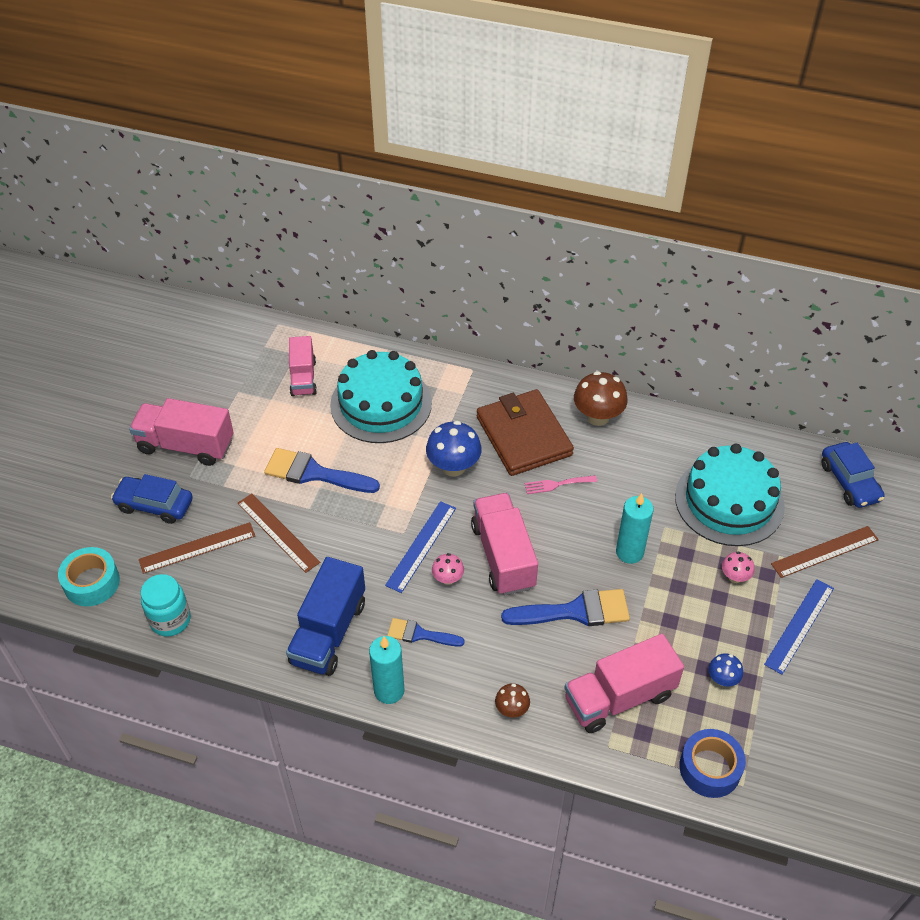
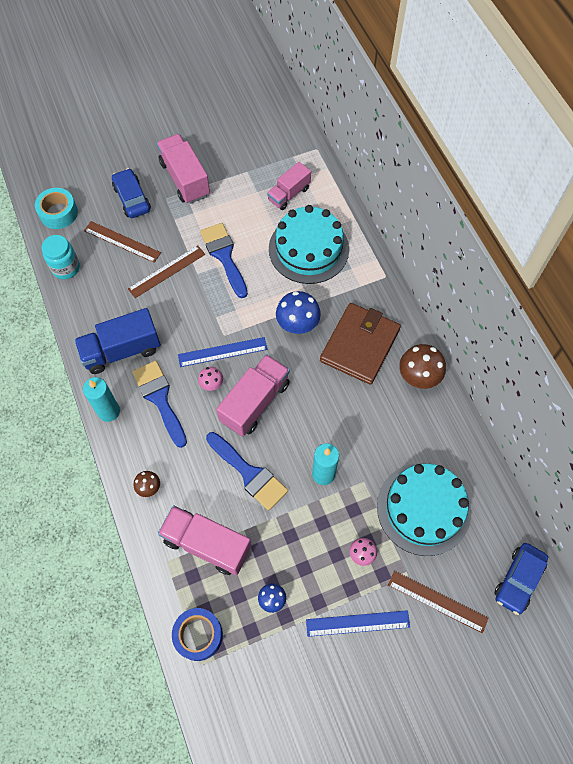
camera: 50 degrees right, 15 degrees up
(278, 532) = (167, 271): brown ruler -> brown ruler turned 45 degrees clockwise
(420, 634) = (159, 399): blue brush -> blue brush, size x1.67
(557, 484) = (338, 392): pink fork -> none

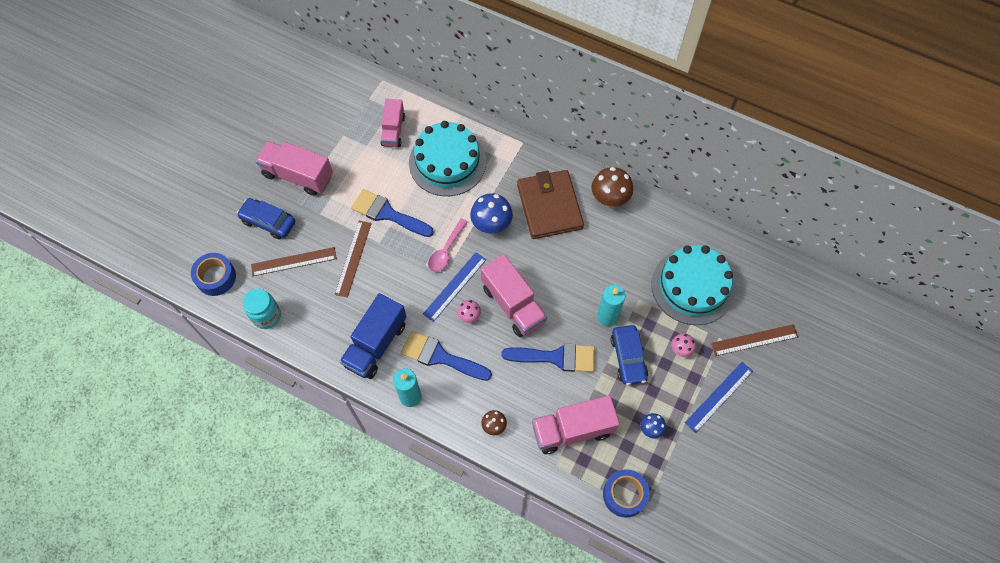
camera: 40 degrees left, 0 degrees up
(58, 213) = (216, 277): turquoise tape -> blue tape
(242, 318) = (446, 250): none -> pink spoon
(255, 402) = (513, 304): pink truck -> pink truck turned 150 degrees clockwise
(518, 580) = (790, 285): blue car -> blue car (628, 358)

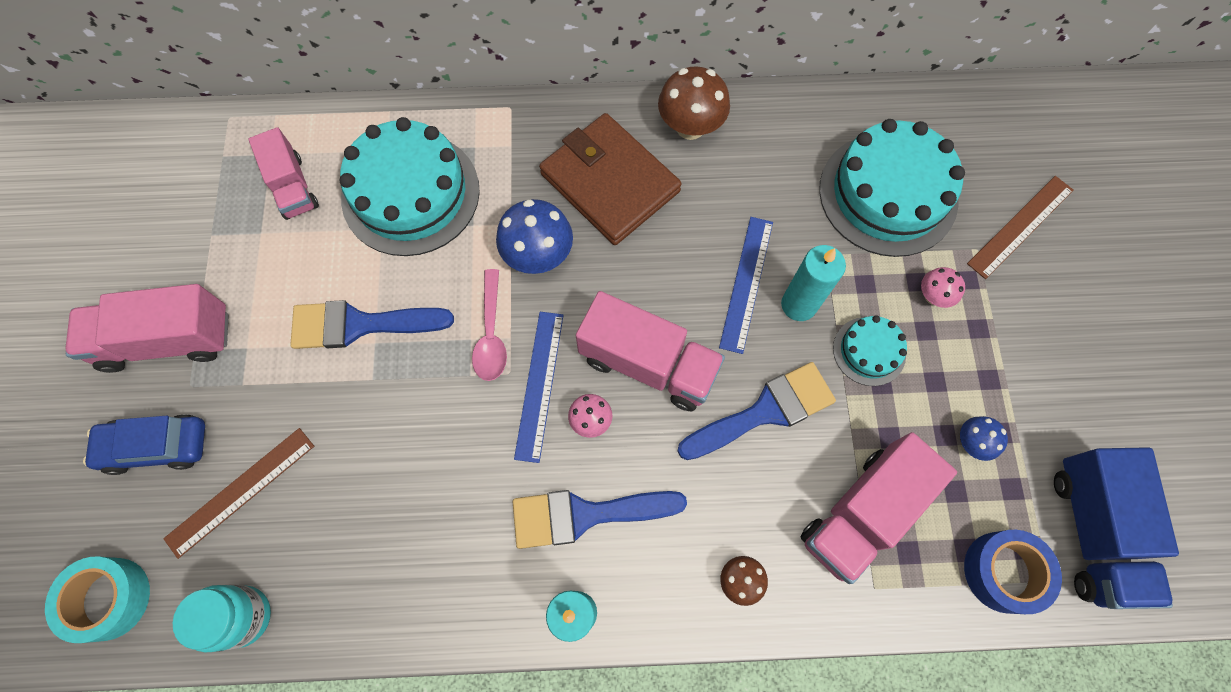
camera: 30 degrees left, 5 degrees up
(216, 277) = (109, 598): blue tape -> turquoise tape
(353, 258) = (343, 429): brown ruler -> none
(376, 344) = (466, 555): blue truck -> blue truck (1092, 531)
(628, 358) = (869, 351): blue car -> turquoise cake
(719, 396) = (1030, 337): blue ruler -> blue ruler (746, 283)

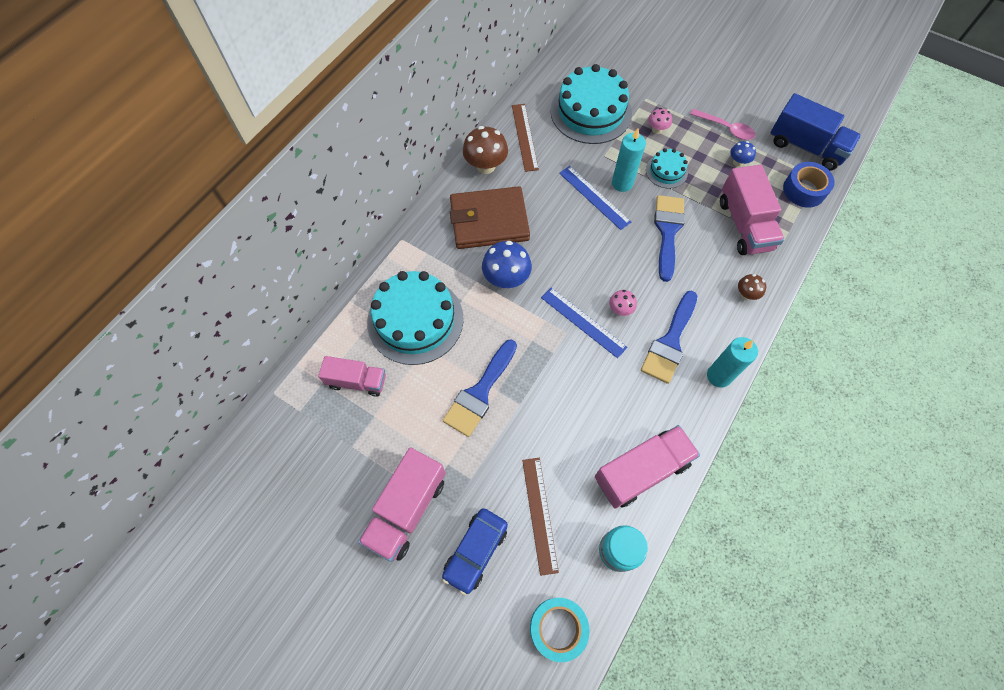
camera: 55 degrees left, 5 degrees down
(491, 334) = (536, 328): pink spoon -> pink spoon (726, 128)
(648, 363) = (607, 265): pink truck -> pink truck (641, 471)
(1020, 226) = (646, 76): brown ruler -> brown ruler (524, 137)

